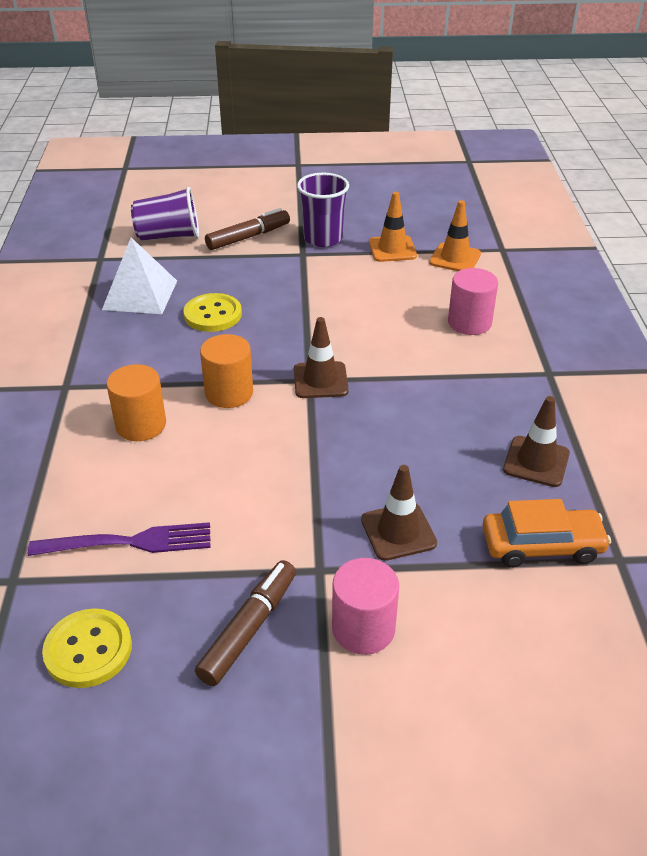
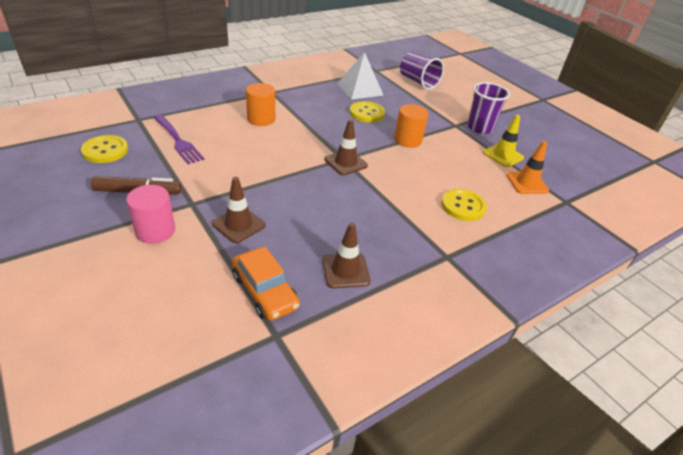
camera: 55 degrees right, 0 degrees up
(229, 393) = (307, 136): orange cylinder -> orange cylinder (407, 140)
(248, 237) = (448, 104): brown marker -> none
(392, 249) = (503, 155): orange traffic cone -> yellow traffic cone
(469, 323) = (463, 206): pink cylinder -> yellow button

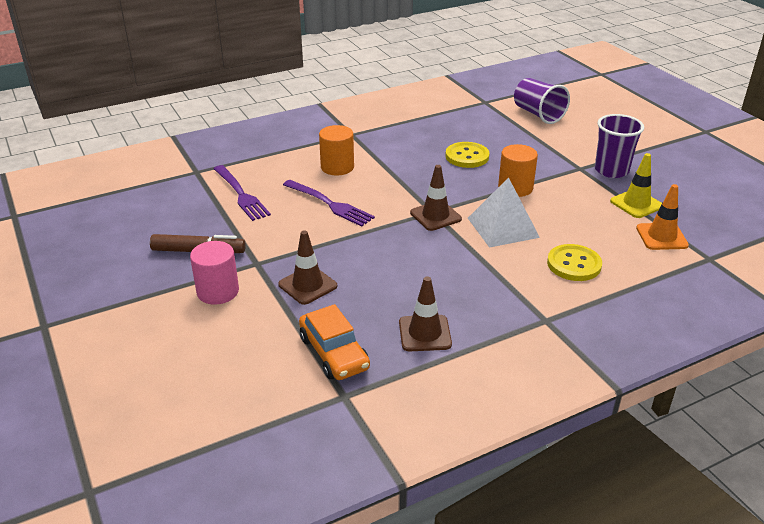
camera: 10 degrees right, 5 degrees down
(105, 150) = (162, 207): yellow button -> none
(256, 150) = (329, 204): none -> purple fork
(360, 89) = (461, 126): white pyramid -> white pyramid (503, 227)

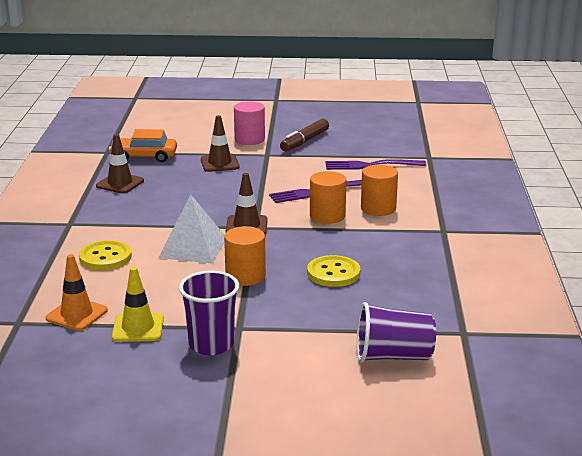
camera: 120 degrees right, 10 degrees down
(375, 185) = (327, 216): none -> orange cylinder

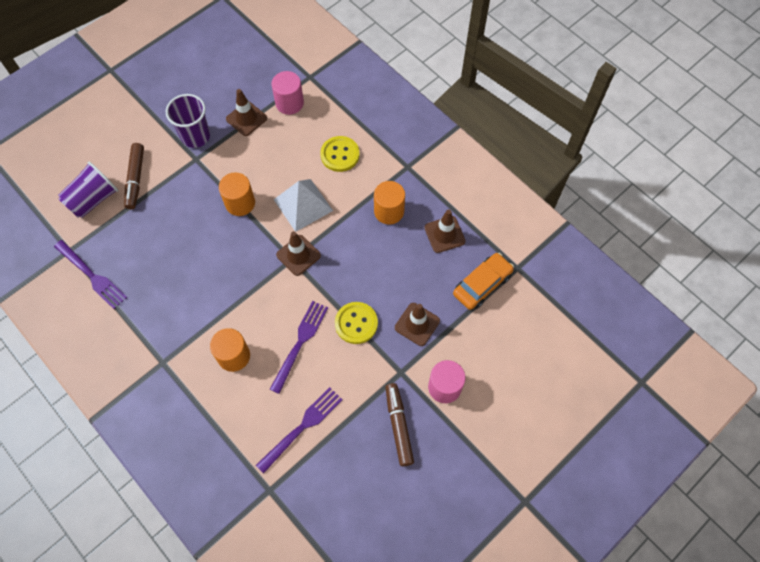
camera: 135 degrees right, 40 degrees up
(76, 314) = (289, 103): orange traffic cone -> pink cylinder
(138, 328) = (246, 118): yellow traffic cone -> brown traffic cone
(324, 347) = (136, 179): none -> brown marker
(327, 216) = (259, 314): orange cylinder -> orange cylinder (389, 211)
(333, 273) = (191, 248): yellow button -> yellow button (356, 323)
(456, 304) = (92, 275): none -> purple fork

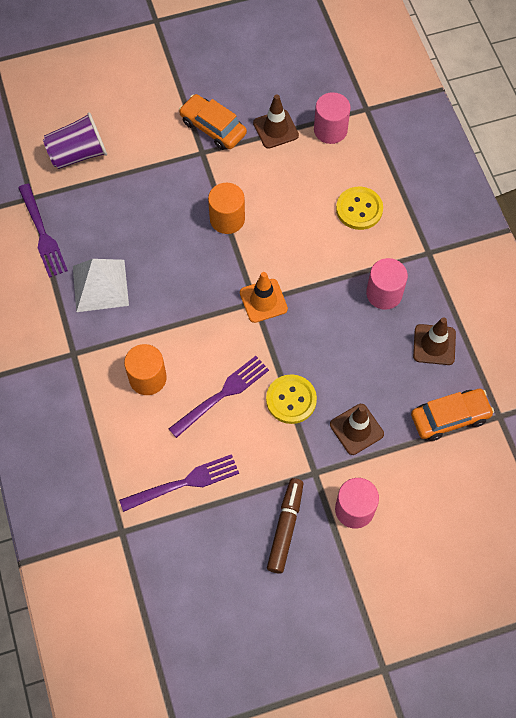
camera: 25 degrees right, 0 degrees up
(136, 179) = (130, 149): brown marker -> none
(195, 136) = (213, 127): purple cup -> orange car
(298, 255) = (263, 301): brown traffic cone -> orange traffic cone
(303, 205) = (293, 248): white pyramid -> white pyramid (100, 285)
(389, 211) = (384, 293): orange cylinder -> pink cylinder

